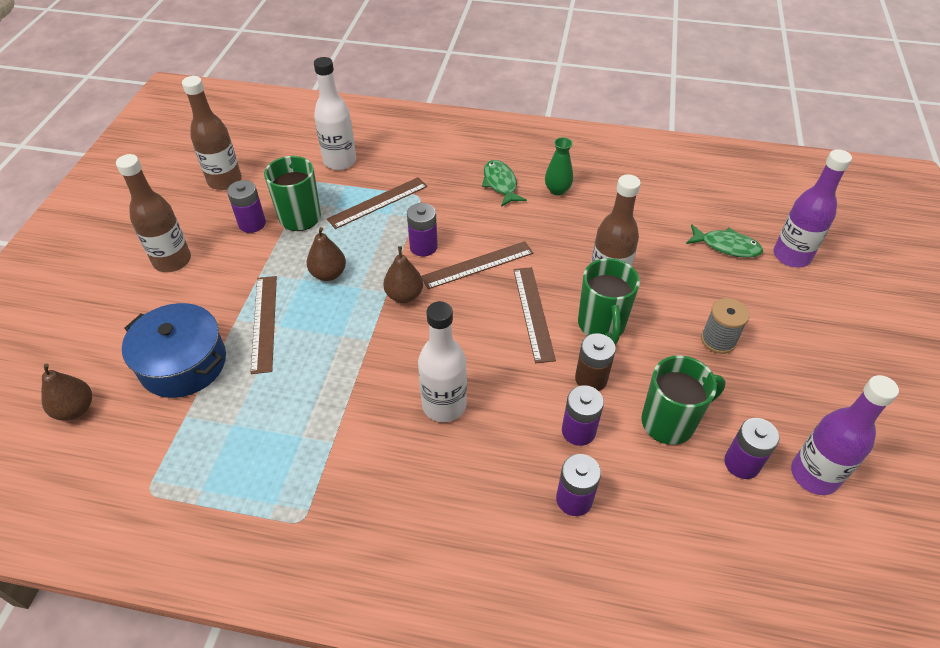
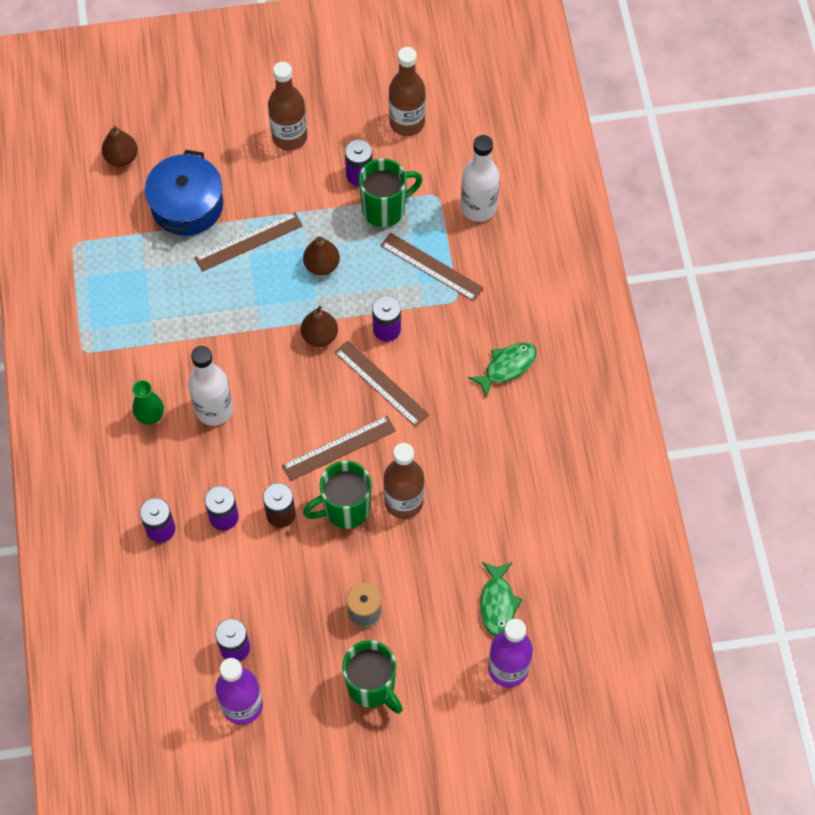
camera: 70 degrees right, 15 degrees up
(557, 190) = (519, 423): green vase -> green vase (150, 415)
(670, 422) = (257, 585): green mug -> green mug (372, 686)

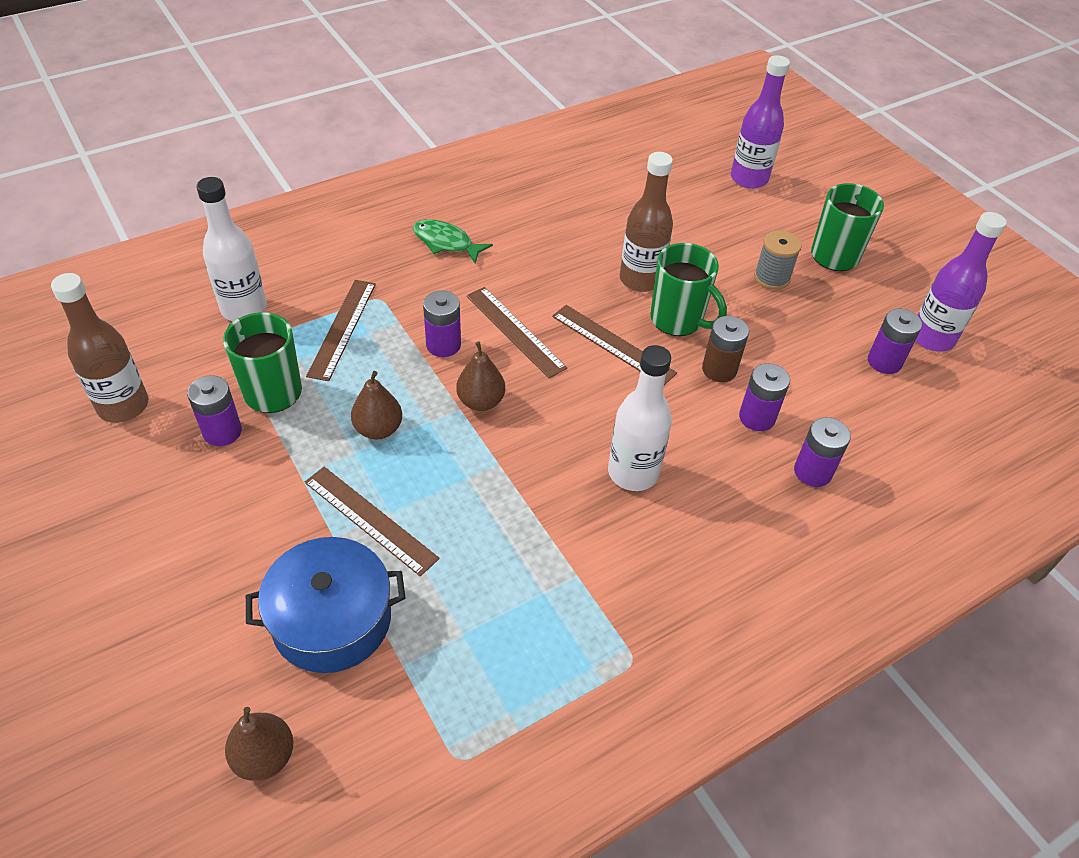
camera: 115 degrees left, 15 degrees down
(150, 415) = (680, 538): green vase -> none
(289, 137) = (173, 529): brown bottle -> none
(381, 383) = (515, 331): brown ruler -> brown ruler turned 60 degrees counterclockwise
(497, 603) = (696, 197): green fish -> none

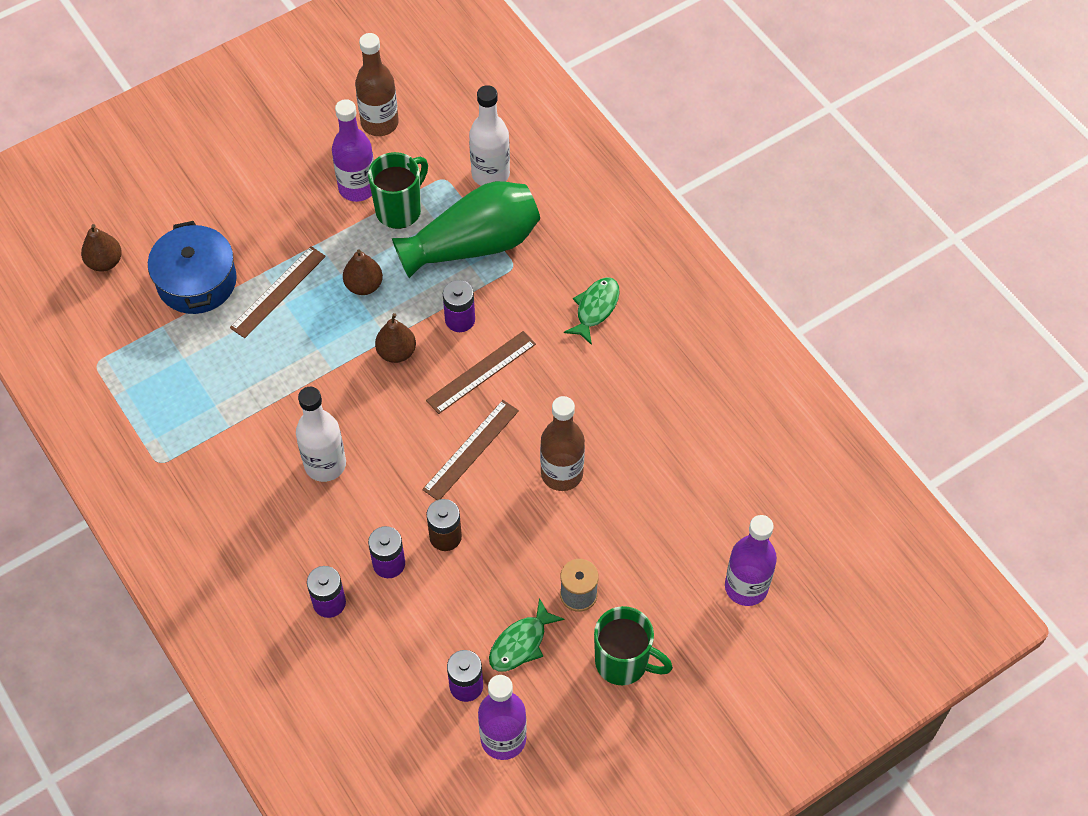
camera: 90 degrees right, 10 degrees up
(222, 431) = (357, 188): purple battery -> purple bottle
(342, 328) = (473, 245): brown ruler -> green vase
(678, 320) = (507, 505): green mug -> none
(830, 320) = (521, 643): none -> green fish

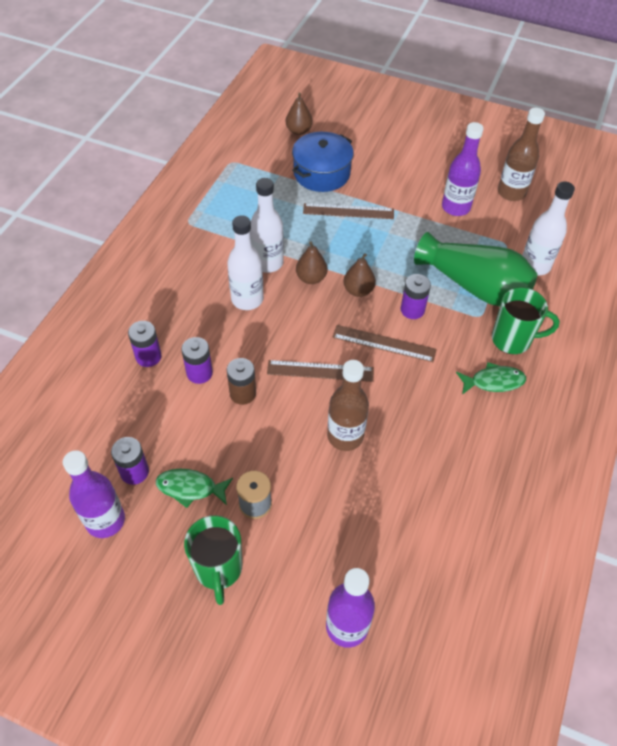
camera: 55 degrees right, 5 degrees down
(289, 415) = (268, 263): none -> white bottle
(364, 285) = (391, 248): brown pear -> brown pear (311, 278)
(400, 210) = (461, 235): green mug -> green mug (512, 340)

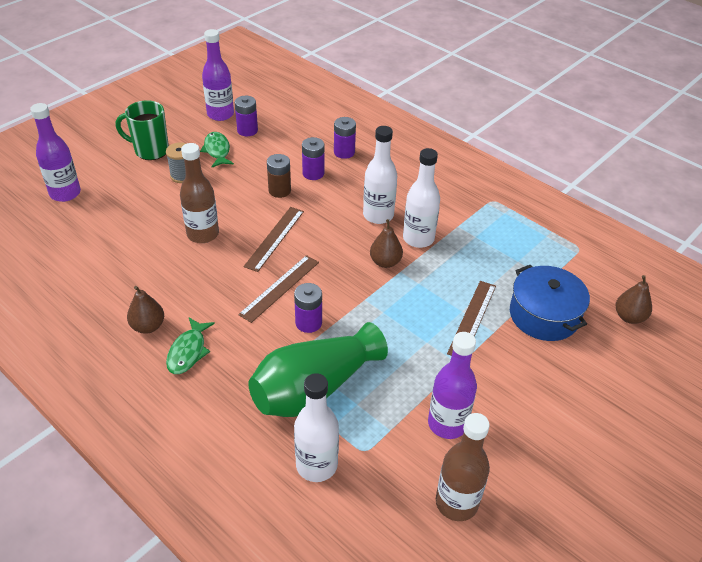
camera: 110 degrees right, 10 degrees down
(190, 488) = (217, 150): green fish -> green fish turned 45 degrees counterclockwise
(358, 290) = (353, 290): brown pear -> brown pear (148, 326)
(512, 340) = (226, 390): green mug -> none

